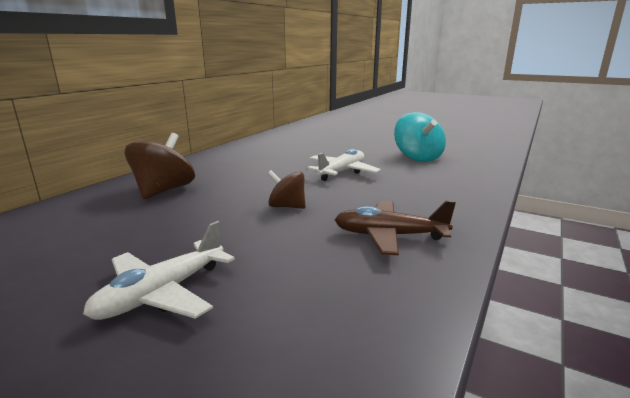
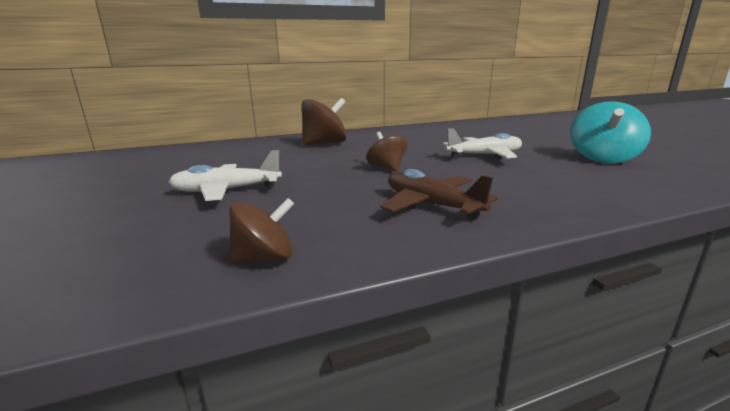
camera: 40 degrees right, 0 degrees up
(367, 352) = (265, 258): none -> brown spinning top

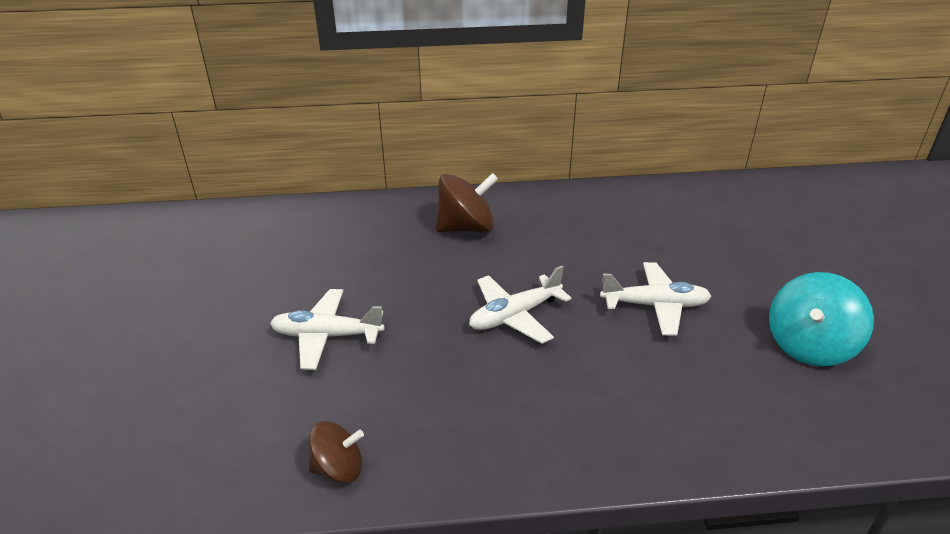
camera: 15 degrees right, 15 degrees up
(386, 168) = (515, 316): brown spinning top -> white plane
(431, 205) = (523, 413): brown plane -> none

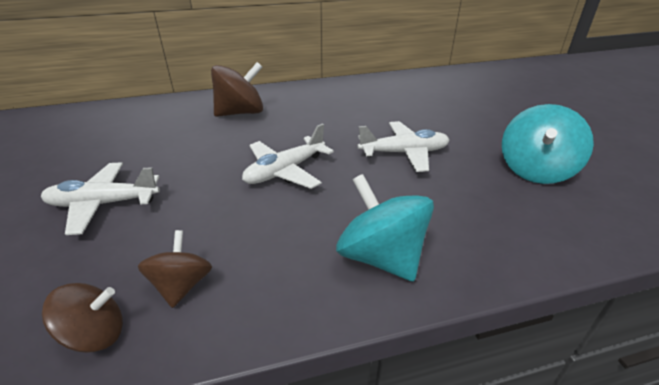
camera: 10 degrees left, 0 degrees up
(410, 433) = (182, 285): none -> brown spinning top
(606, 429) = (381, 257): none -> turquoise spinning top

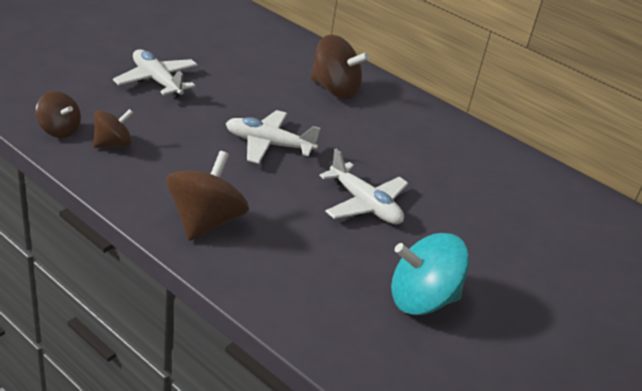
camera: 50 degrees right, 0 degrees up
(381, 257) = (205, 221): turquoise spinning top -> brown spinning top

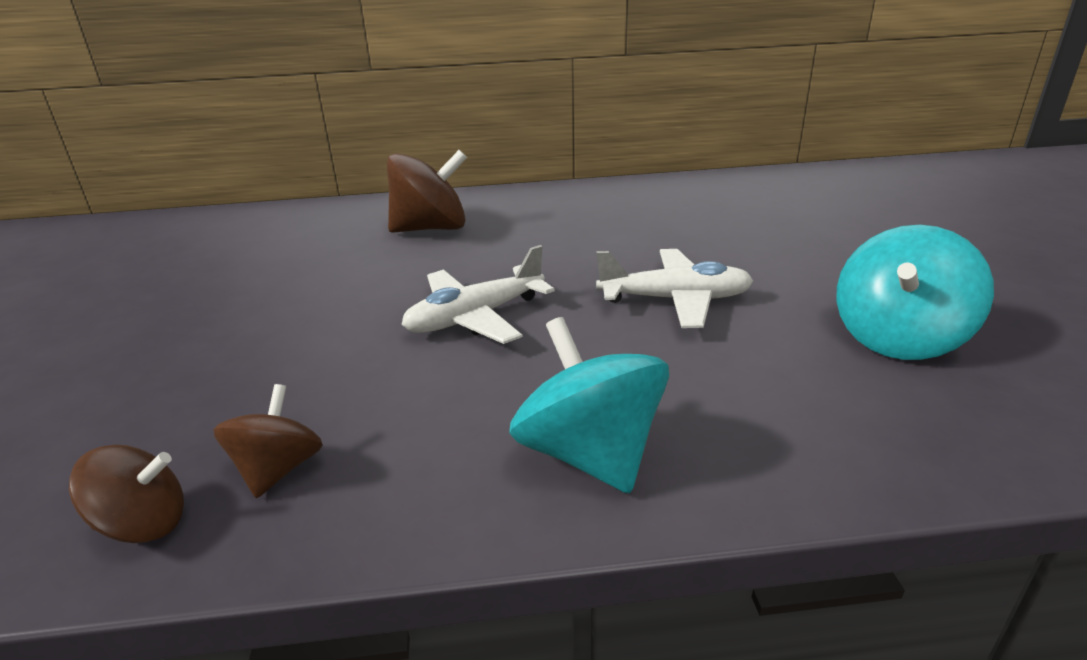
camera: 40 degrees left, 5 degrees down
(157, 81) = (199, 349): white plane -> none
(205, 221) = (589, 453): brown spinning top -> turquoise spinning top

